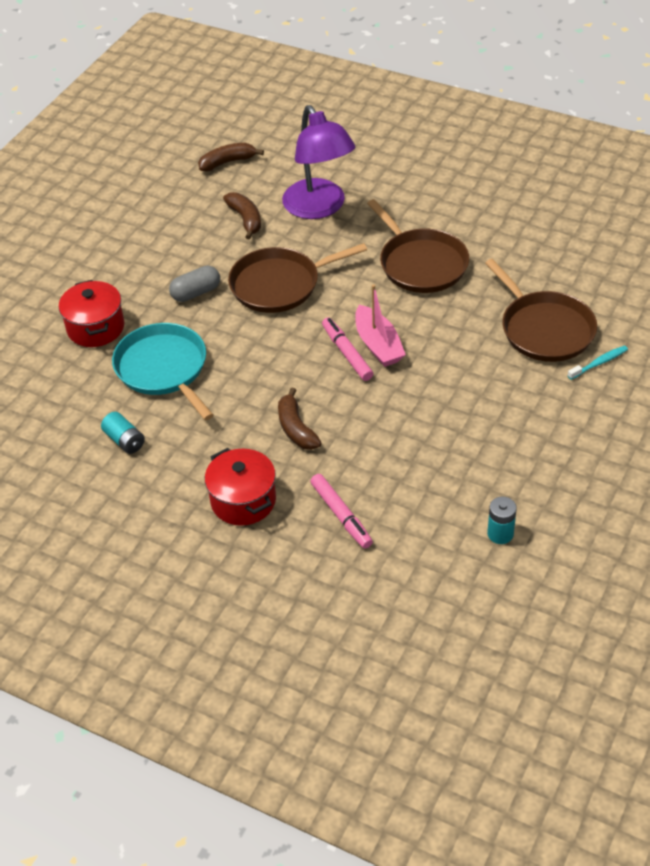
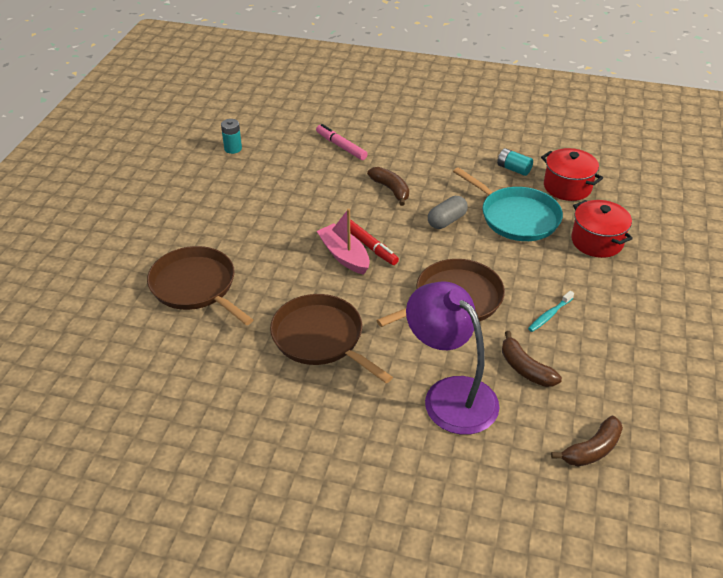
camera: 165 degrees right, 5 degrees down
(196, 293) = (529, 282): grey capsule -> grey capsule (446, 221)
(243, 500) = (410, 146): red pot -> red pot (567, 187)
(347, 353) = (369, 246): pink marker -> red marker
(599, 363) = (149, 263): turquoise toothbrush -> turquoise toothbrush (549, 315)

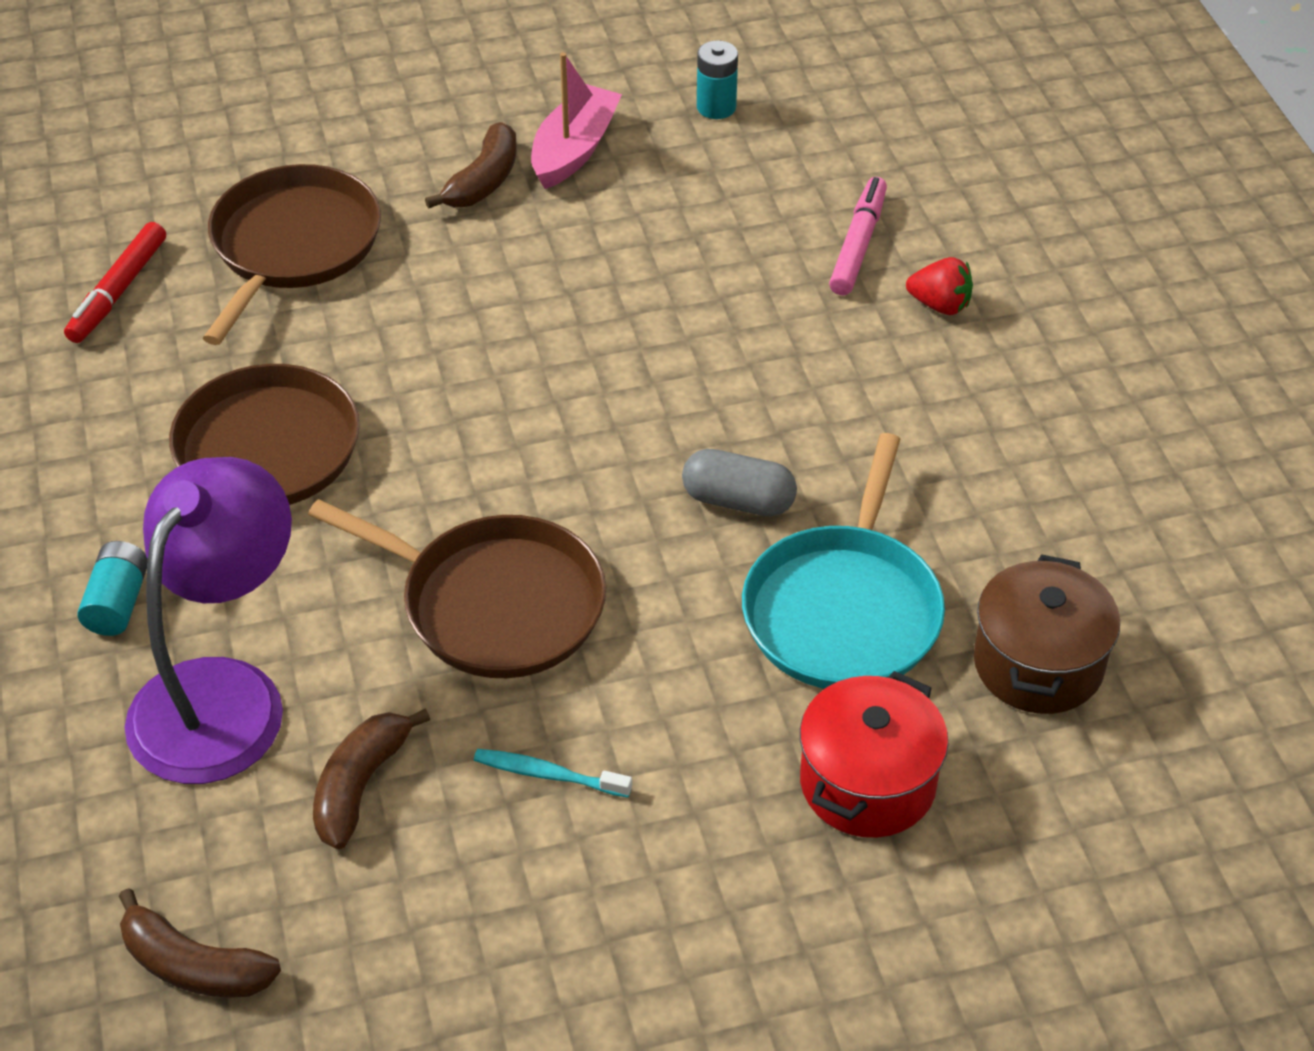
camera: 60 degrees right, 5 degrees up
(344, 256) = (510, 394): pink boat -> pink boat (574, 150)
(369, 246) = (567, 417): red marker -> red marker (118, 291)
(388, 142) = (940, 305): none -> red strawberry
(391, 190) = (773, 376): brown banana -> brown banana (483, 181)
(513, 169) = (1024, 544): turquoise battery -> turquoise battery (118, 602)
(567, 187) = (1038, 664): red pot -> brown pot

